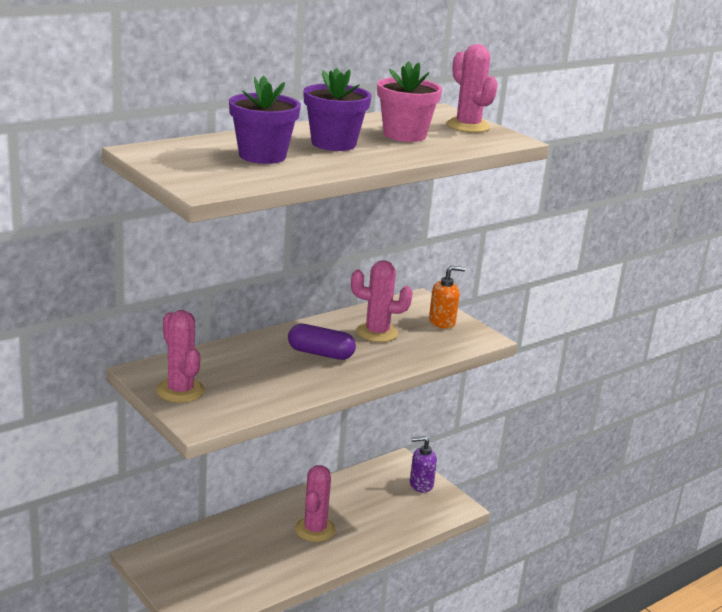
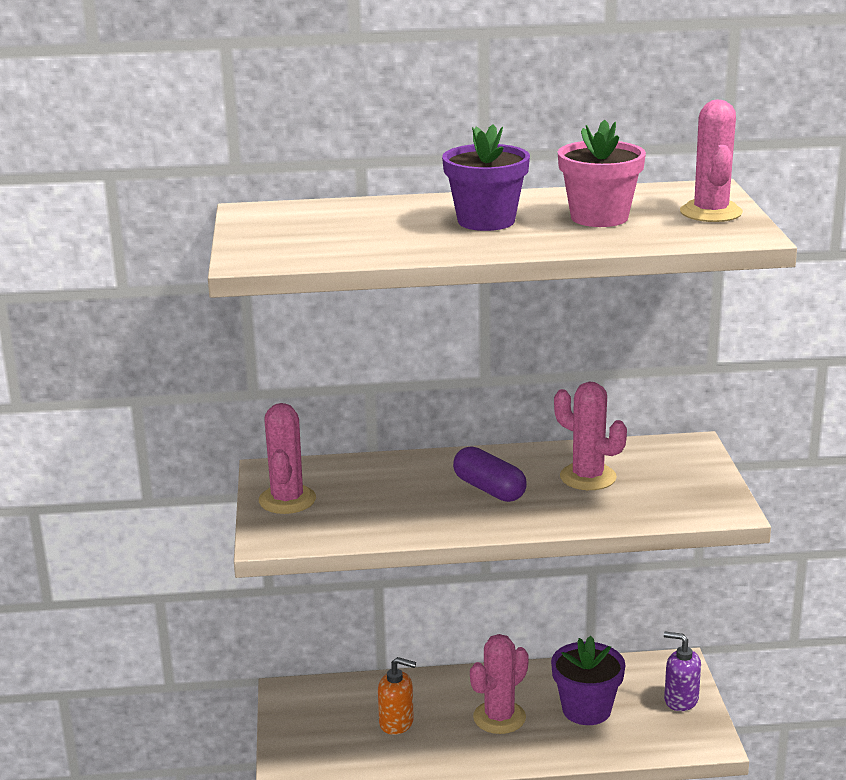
camera: 35 degrees right, 0 degrees up
(262, 156) = (374, 228): purple flower pot -> purple flower pot (586, 710)
(442, 322) = (691, 479): orange soap dispenser -> orange soap dispenser (397, 723)

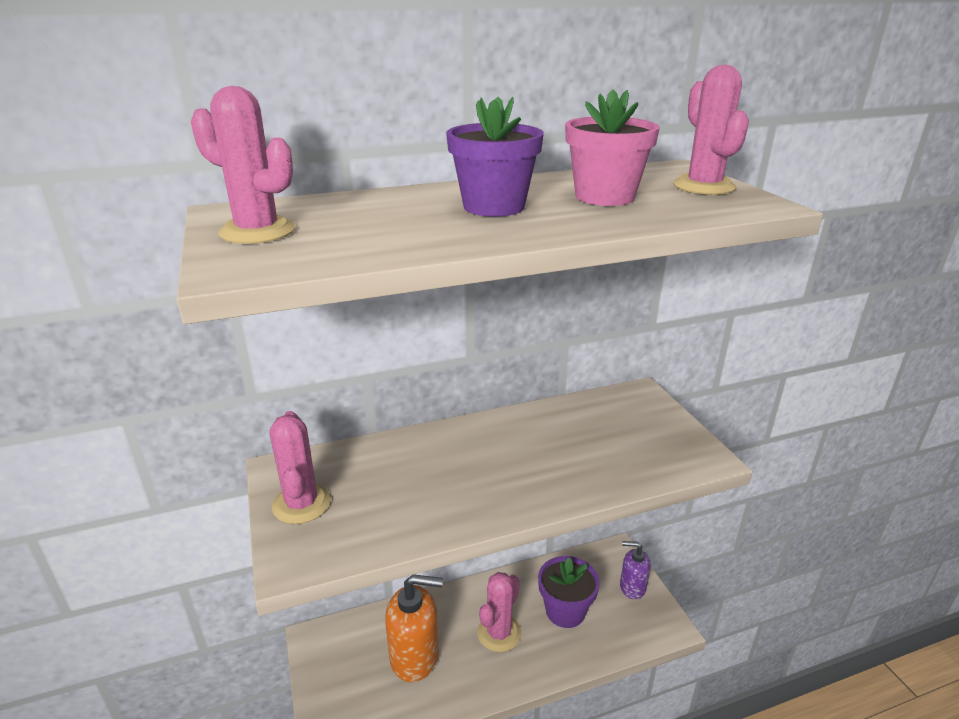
camera: 15 degrees left, 5 degrees up
(397, 723) = (415, 656): orange soap dispenser -> orange soap dispenser, size x1.68
(489, 489) = (493, 463): purple capsule -> none
(588, 477) = (574, 437): pink cactus -> pink cactus (257, 231)

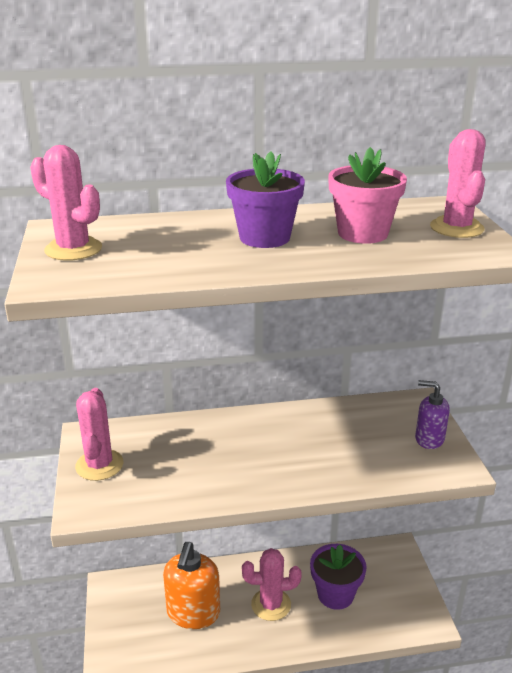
camera: 10 degrees right, 0 degrees up
(415, 656) = (193, 613): orange soap dispenser -> orange soap dispenser turned 90 degrees clockwise
(499, 633) = (271, 604): pink cactus -> pink cactus turned 45 degrees clockwise
(632, 587) = (404, 582): purple soap dispenser -> purple soap dispenser (429, 439)

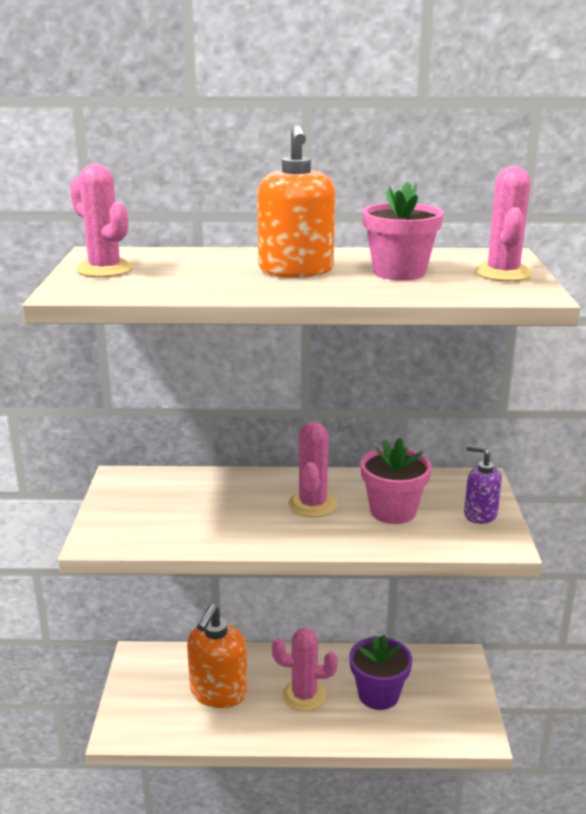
camera: 10 degrees right, 5 degrees down
(99, 465) = (123, 505): pink cactus -> pink cactus (312, 504)
(264, 237) = (296, 270): purple flower pot -> orange soap dispenser
(352, 444) = (393, 511): none -> pink flower pot

